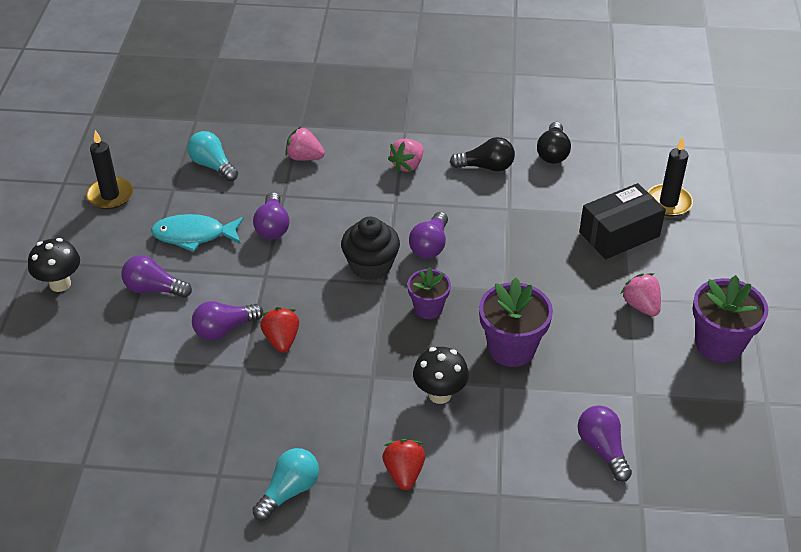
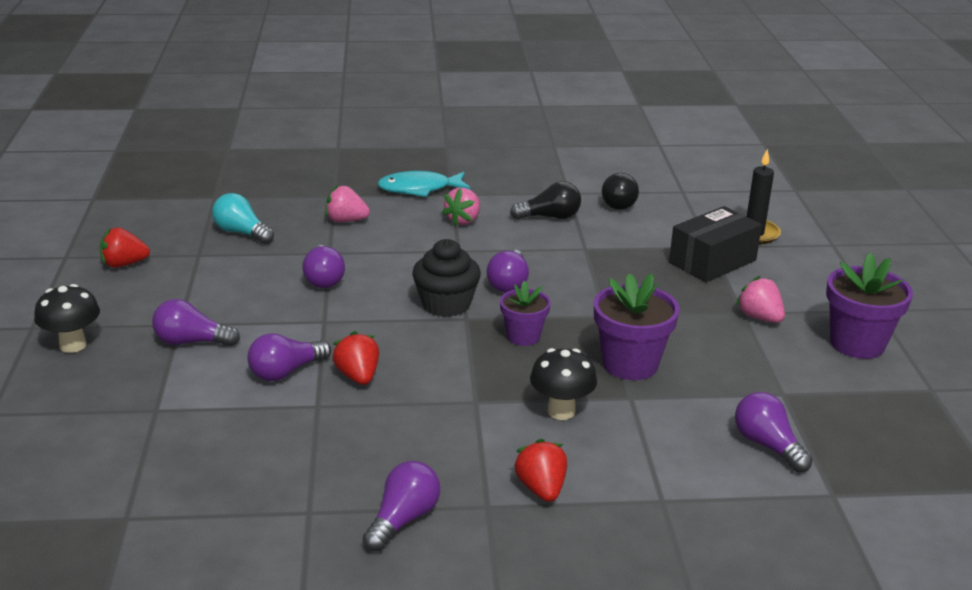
camera: 10 degrees left, 15 degrees down
(110, 195) = (124, 264): black candle -> red strawberry
(194, 235) = (231, 292): turquoise fish -> turquoise fish (419, 189)
(289, 491) = (403, 520): turquoise light bulb -> purple light bulb

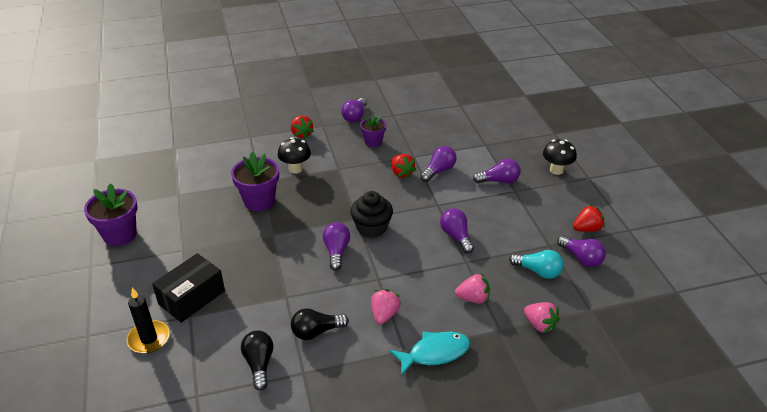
camera: 170 degrees right, 10 degrees up
(523, 336) = (320, 210): purple flower pot -> purple flower pot (373, 142)
(759, 317) = (174, 247): pink strawberry -> pink strawberry (539, 325)
(767, 445) = (196, 165): purple light bulb -> purple light bulb (581, 258)

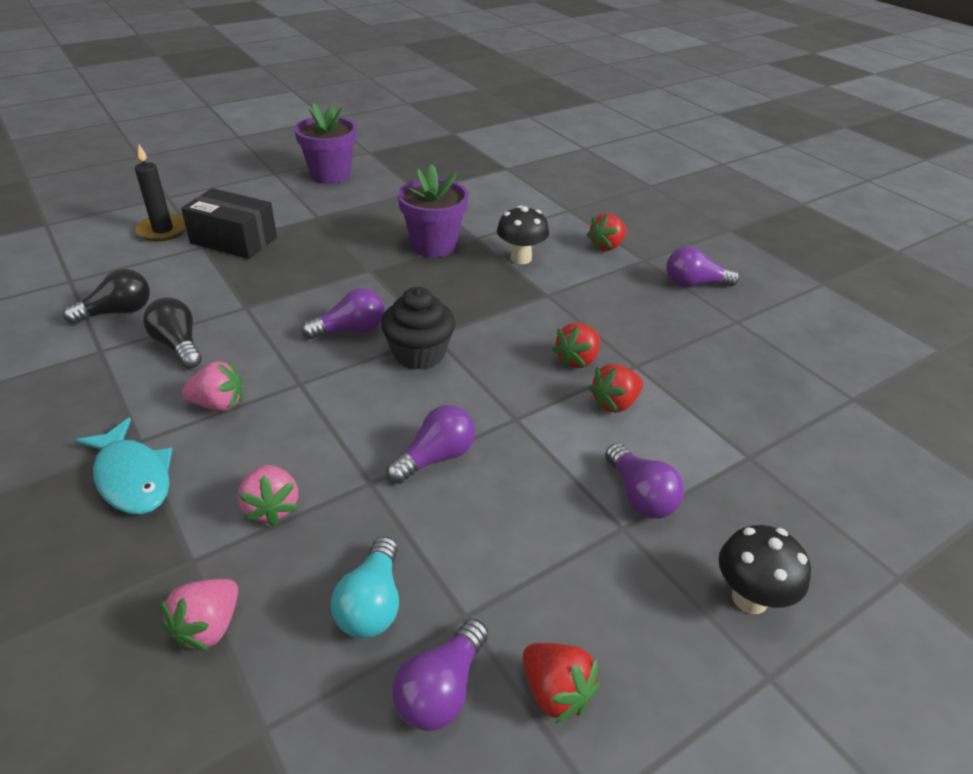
camera: 70 degrees right, 0 degrees up
(373, 142) = (641, 314): purple flower pot -> none
(438, 171) = (615, 403): purple light bulb -> red strawberry

